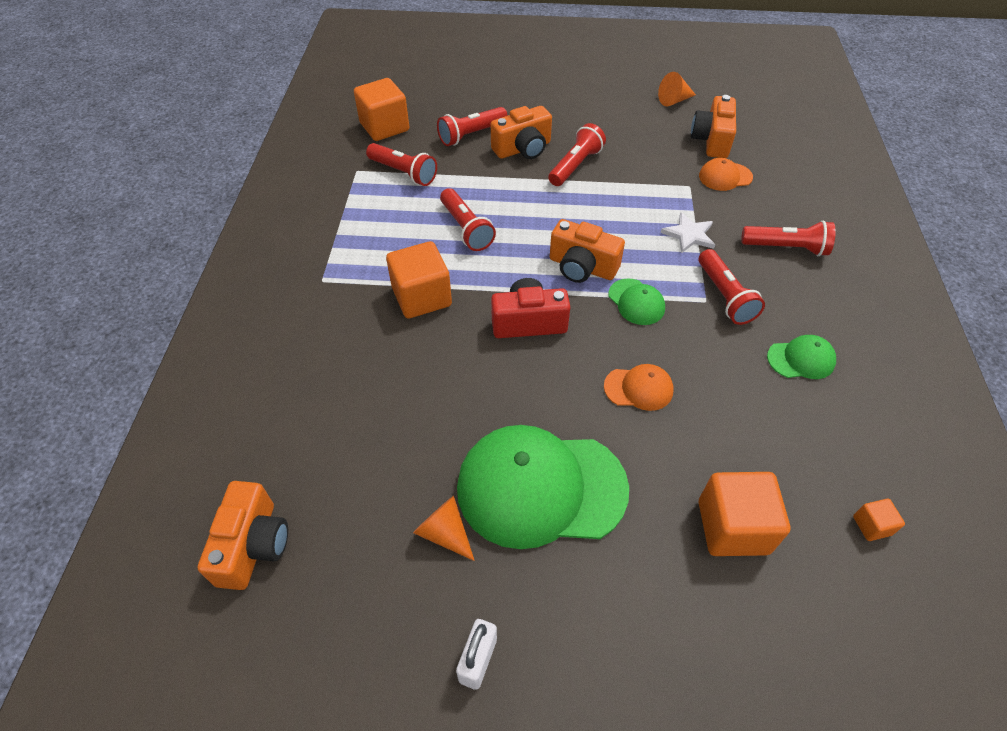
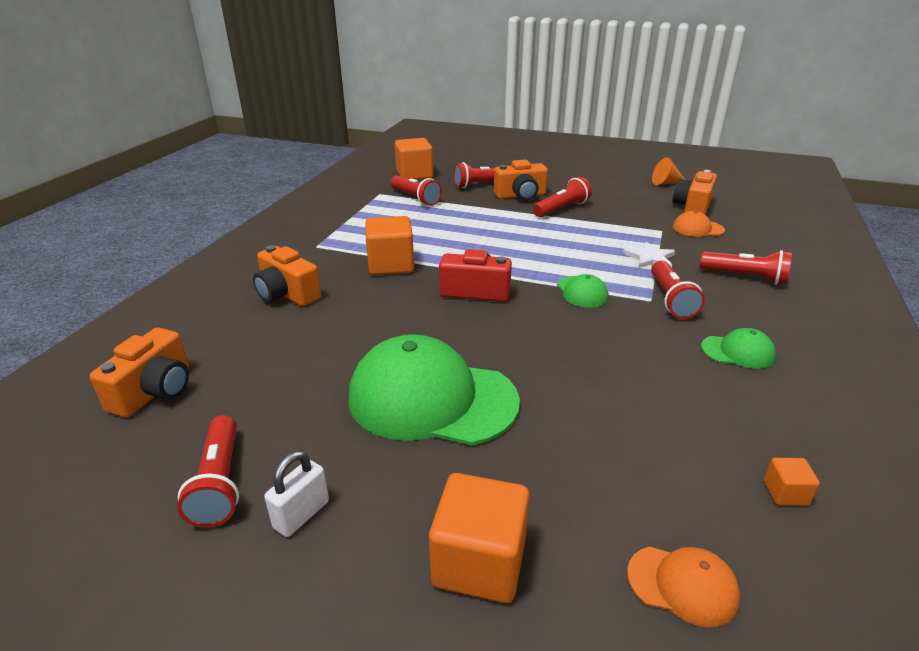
camera: 15 degrees right, 20 degrees down
(444, 532) = (324, 413): orange cone -> none
(466, 229) = (450, 232): red flashlight -> red flashlight (219, 482)
(582, 267) = (540, 265): orange camera -> orange camera (287, 294)
(638, 388) = (560, 347): orange cap -> orange cap (682, 585)
(733, 527) = (619, 464): orange cube -> orange cube (479, 562)

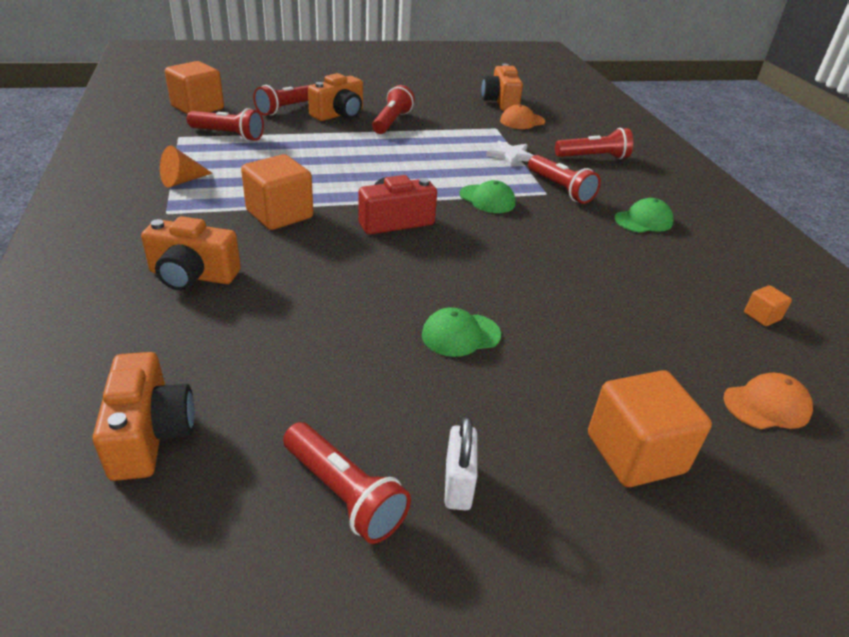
camera: 35 degrees left, 5 degrees up
(432, 399) = (460, 335): green cap -> green cap, size x0.45
(666, 183) = (458, 82): orange cone -> orange cone (182, 181)

